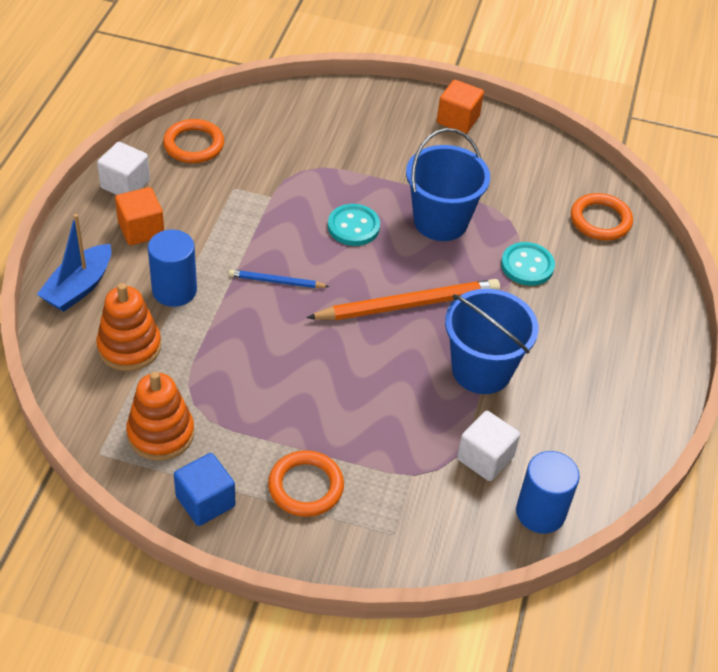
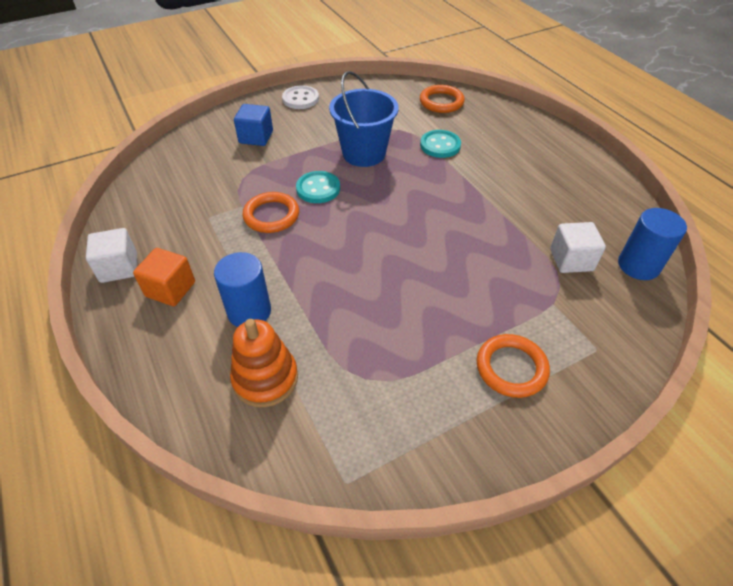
camera: 40 degrees left, 0 degrees up
(79, 287) = (168, 367): blue boat -> none
(161, 434) = (372, 422): orange stacking toy -> none
(193, 145) = (144, 210): orange ring -> orange ring (271, 215)
(205, 501) = (468, 443): blue cube -> blue cube (256, 137)
(276, 281) = (313, 253): blue pencil -> none
(407, 305) = (410, 209): orange pencil -> none
(458, 120) = (300, 99): orange cube -> white button
(481, 370) = (498, 214): blue bucket -> none

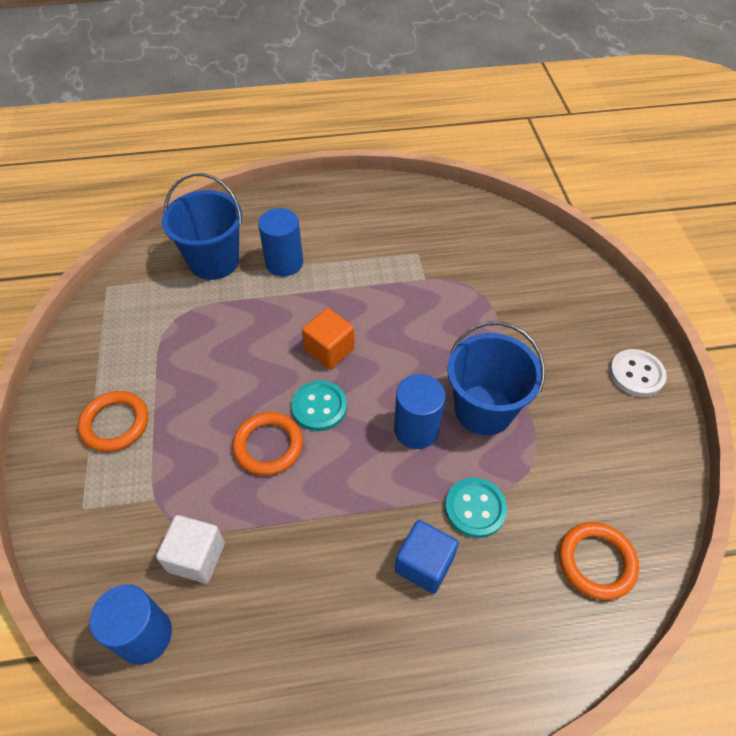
camera: 110 degrees right, 5 degrees up
(119, 268) = (376, 194): white cube -> none
(170, 289) = (335, 220): orange cube -> orange cube (329, 350)
(256, 137) = (550, 311): blue cube -> blue cube (424, 564)
(265, 378) = (214, 261): orange stacking toy -> blue bucket
(271, 215) = (400, 298): orange ring -> orange ring (268, 446)
(318, 189) = (429, 346): turquoise button -> turquoise button (319, 407)
(398, 180) = (416, 429): none -> blue cylinder

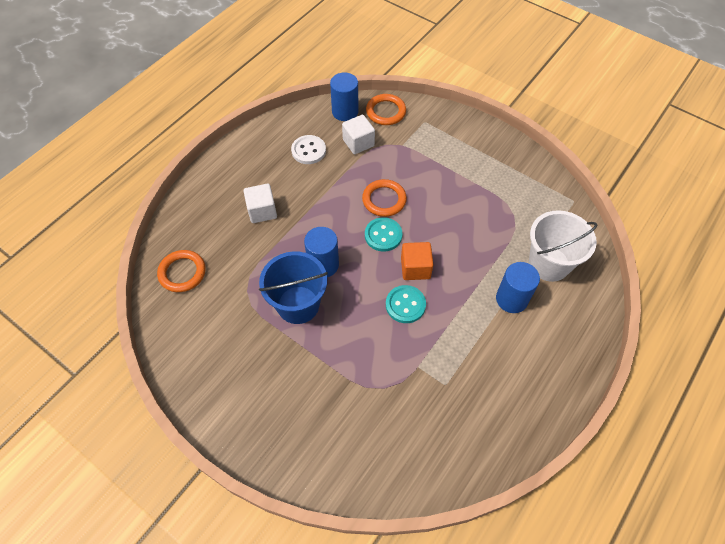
camera: 135 degrees right, 5 degrees up
(115, 423) = (461, 154): orange ring -> orange ring (386, 112)
(214, 261) = (549, 263): blue bucket -> white bucket
(424, 564) = (262, 211): blue cube -> white cube
(475, 508) = (259, 251): turquoise button -> turquoise button (405, 305)
(636, 374) = (224, 409): white button -> white button (308, 151)

